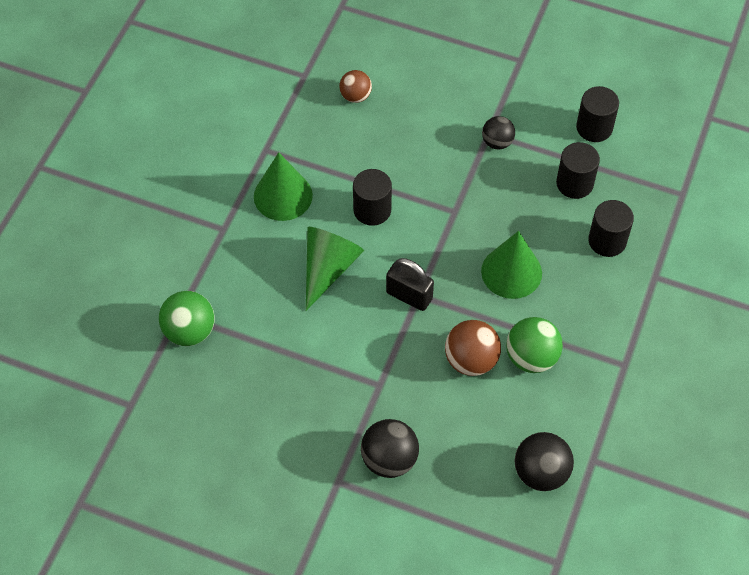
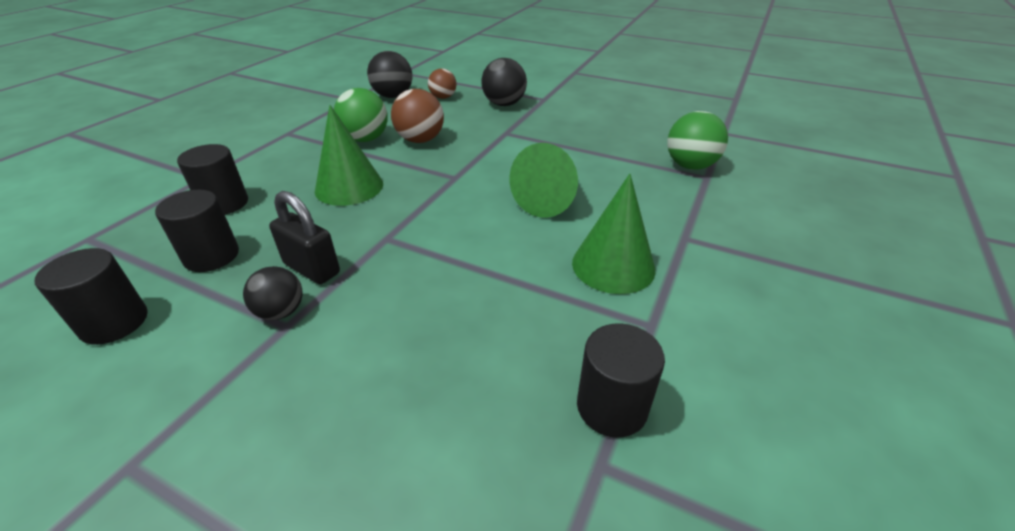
camera: 175 degrees left, 20 degrees down
(355, 96) = (495, 407): brown ball -> brown ball (443, 97)
(372, 210) = (492, 244): black cylinder -> black cylinder (611, 407)
(409, 296) = (465, 177): black padlock -> black padlock (312, 268)

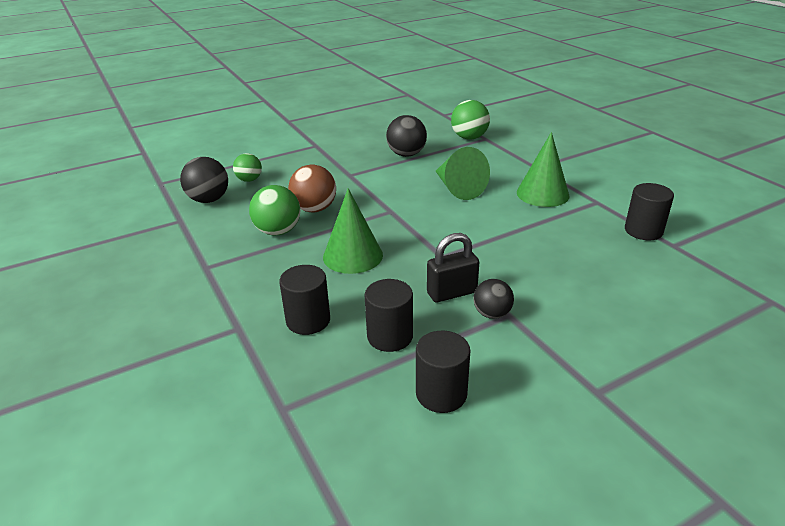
camera: 55 degrees left, 5 degrees down
(443, 97) = (249, 180): brown ball -> green ball
(504, 104) = (302, 161): black ball -> black ball (406, 154)

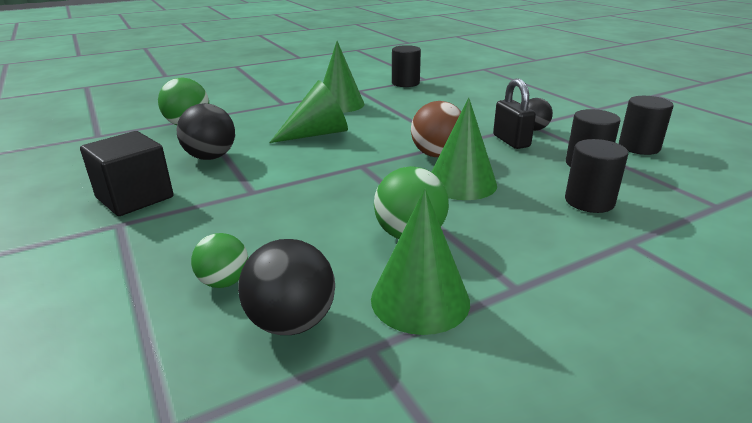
camera: 90 degrees left, 5 degrees down
(210, 234) = (420, 299): none -> green cone
(314, 209) = (348, 212): brown ball -> brown ball (437, 155)
(347, 143) = (135, 197): none -> black cube

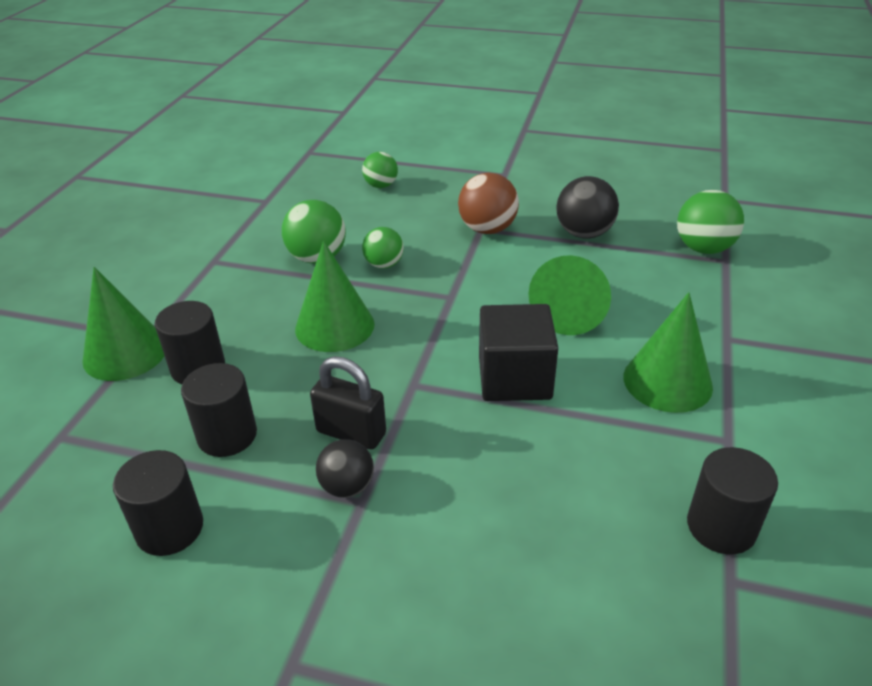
camera: 135 degrees right, 10 degrees up
(135, 197) = (540, 186): black cube -> black cube (514, 378)
(291, 322) = (317, 191): black ball -> none
(367, 203) = (384, 265): none -> green ball
(420, 299) = (265, 228): green cone -> green cone (125, 353)
(437, 155) = (404, 352): brown ball -> brown ball (487, 229)

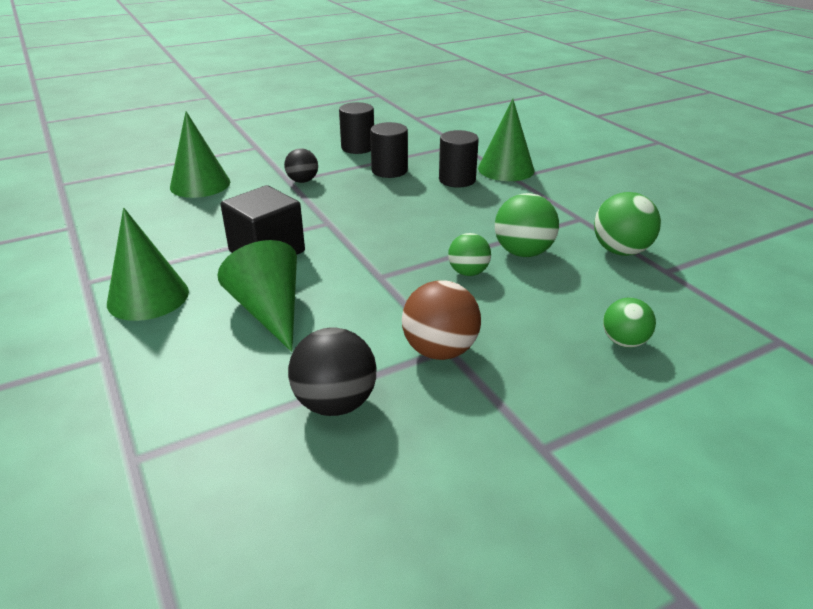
camera: 135 degrees right, 5 degrees down
(334, 326) = (425, 225): green cone -> green cone (200, 184)
(351, 433) = (331, 194): black padlock -> none
(703, 248) = (169, 464): green ball -> green ball (620, 251)
(721, 527) = (81, 242): black cylinder -> none

